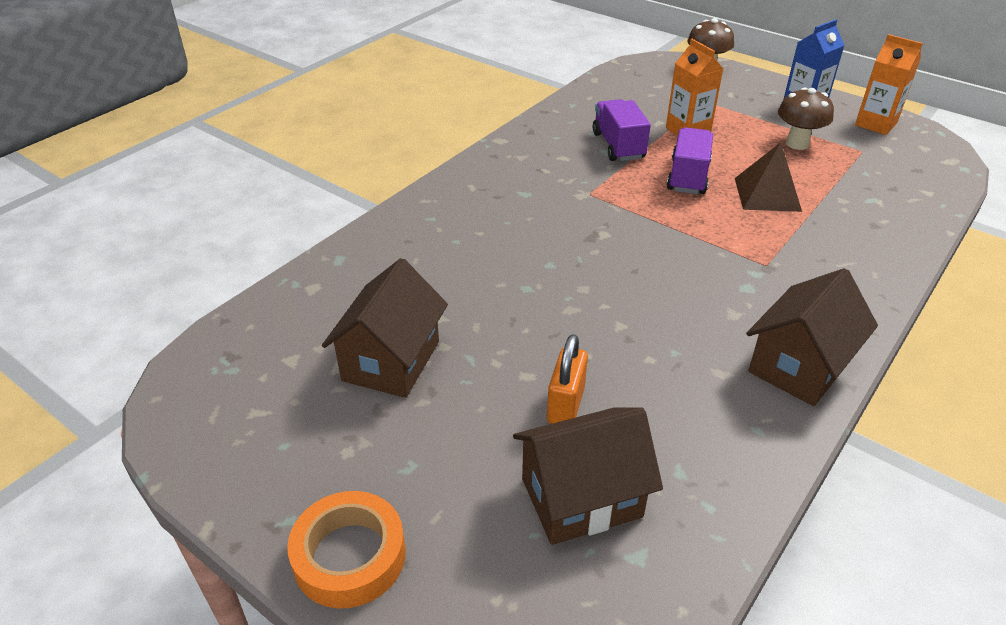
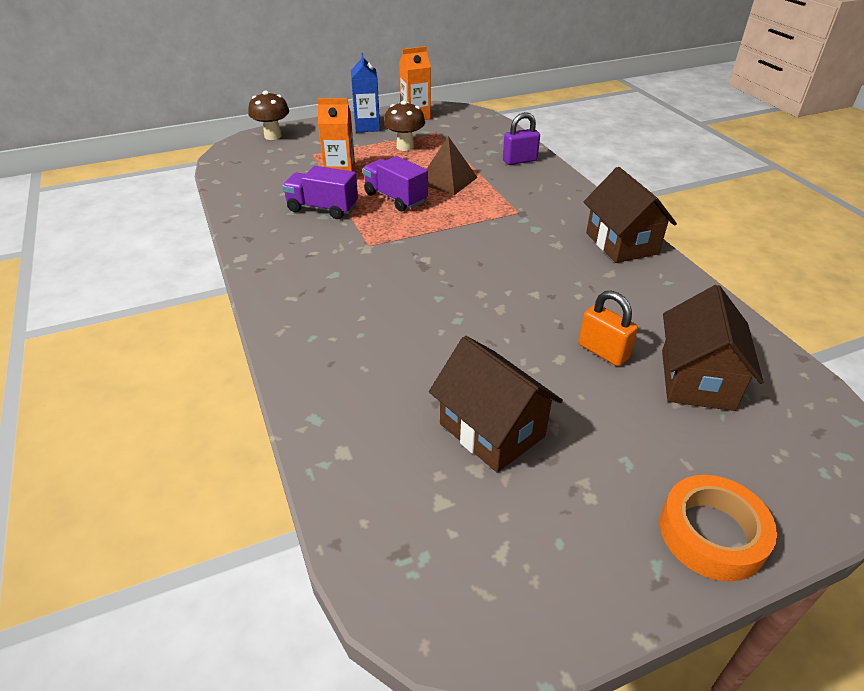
camera: 60 degrees left, 0 degrees up
(885, 228) = (519, 160): none -> purple padlock

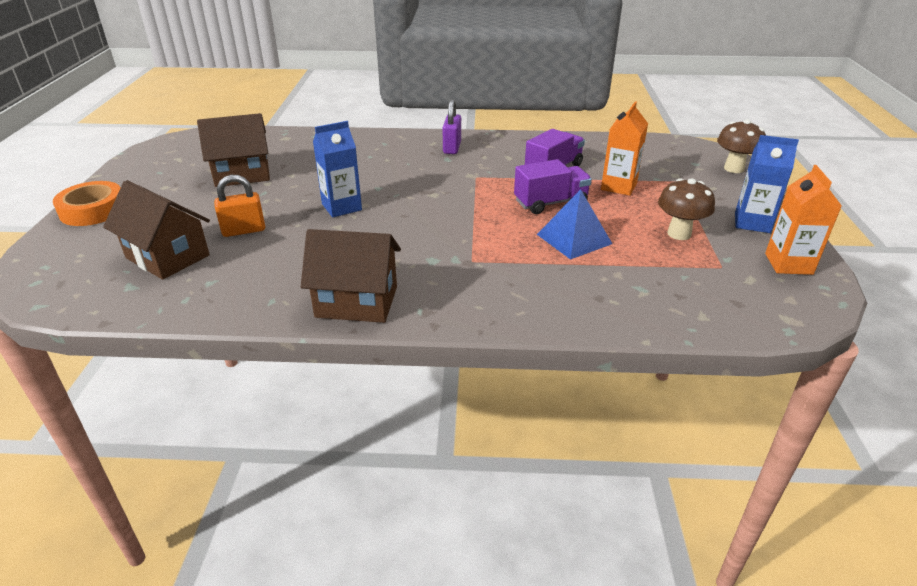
camera: 115 degrees right, 5 degrees down
(447, 180) = (574, 239): brown pyramid -> blue pyramid
(499, 305) = (341, 207): none -> blue carton
(519, 160) = (602, 304): purple padlock -> purple padlock (452, 148)

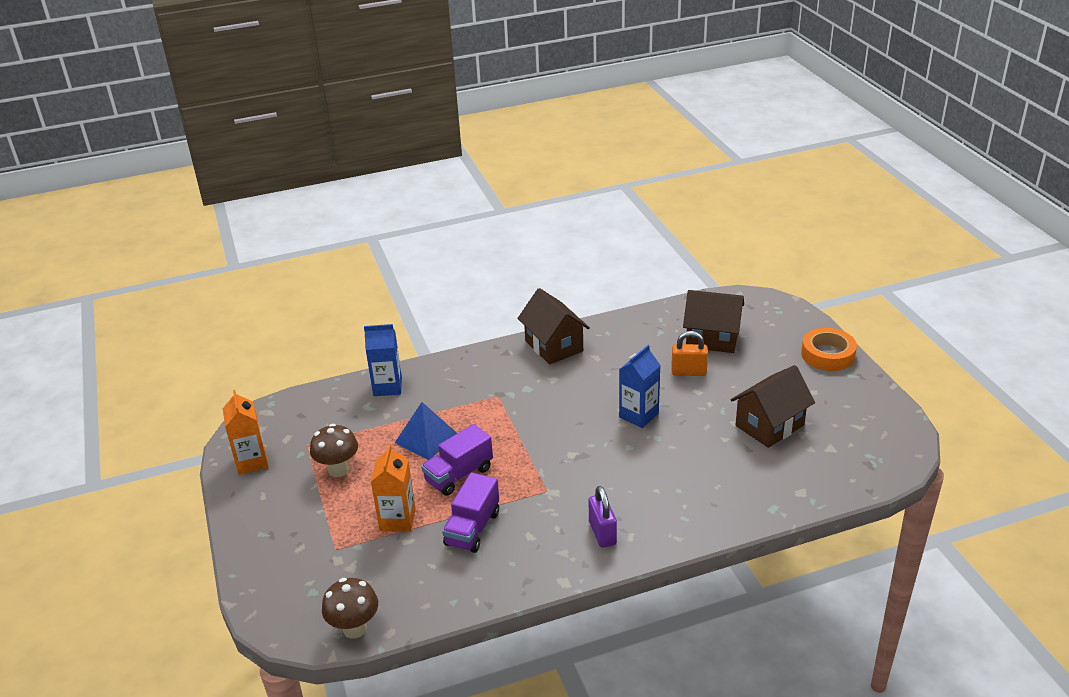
camera: 160 degrees right, 0 degrees up
(244, 230) = (688, 372): orange padlock -> orange padlock turned 45 degrees clockwise
(357, 302) = (554, 346): brown house -> brown house turned 75 degrees clockwise
(733, 168) = (268, 594): brown mushroom -> brown mushroom (355, 628)
(752, 223) = (269, 504): blue carton -> blue carton (387, 387)

